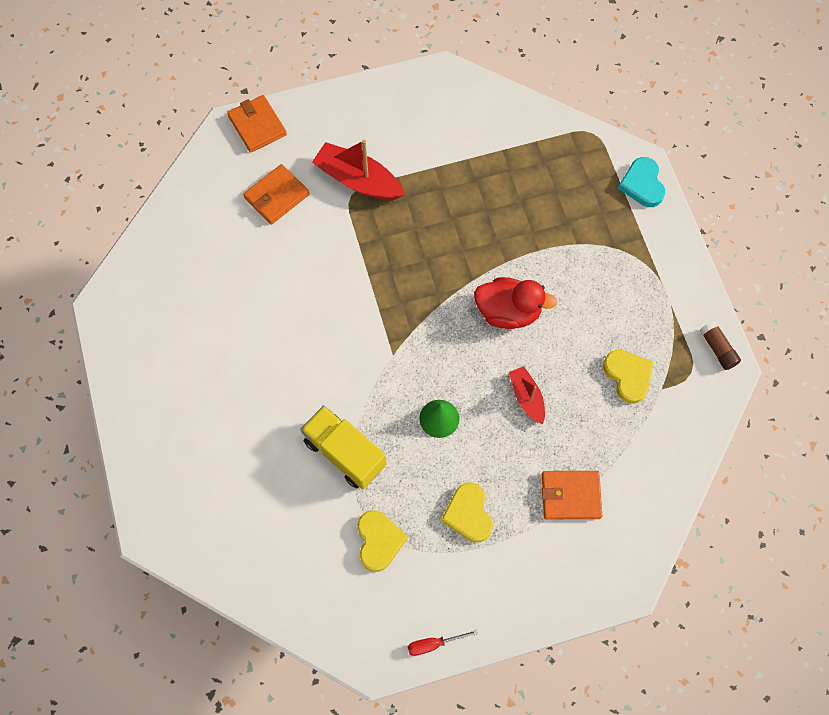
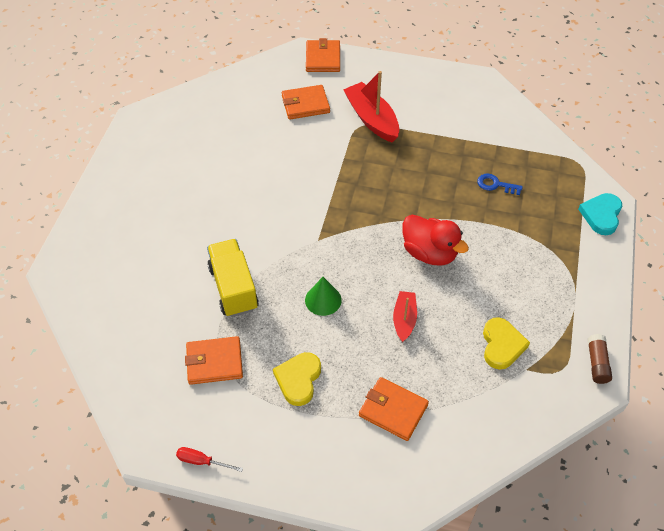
camera: 30 degrees right, 15 degrees down
(379, 541) = (214, 362): yellow heart -> orange wallet
(526, 199) = (495, 185): none -> blue key

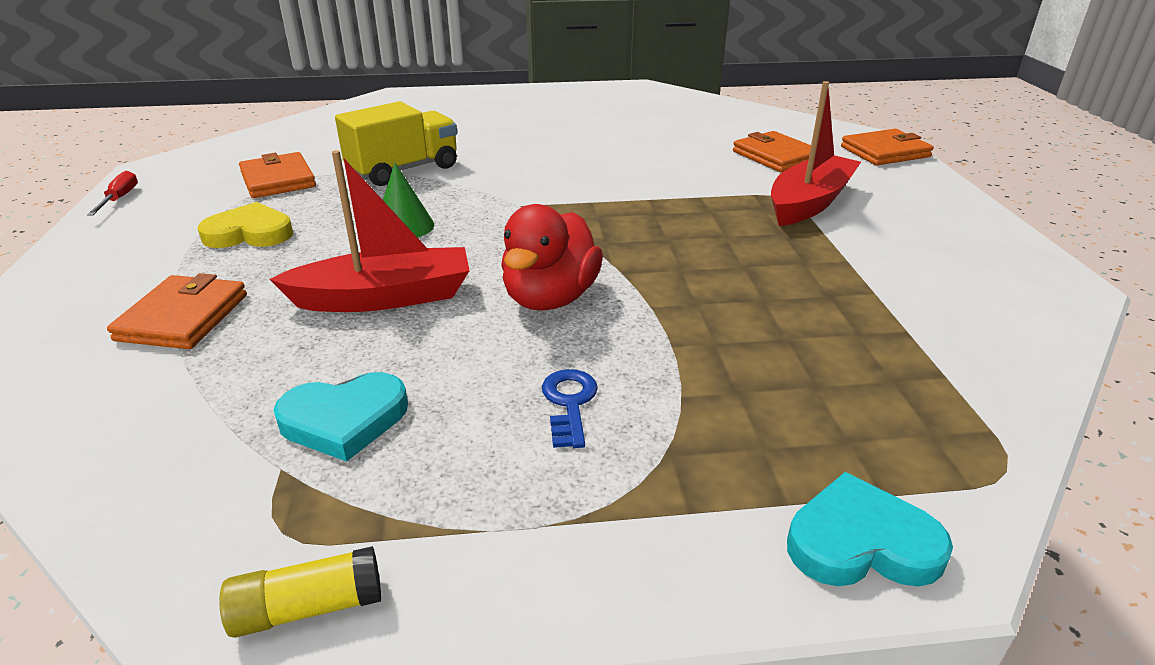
camera: 70 degrees right, 20 degrees down
(404, 319) = (384, 297): red boat -> red boat, size x1.70
(495, 185) = (790, 345): blue key -> blue key (569, 403)
(502, 345) = (344, 420): yellow heart -> turquoise heart
(597, 363) = (308, 608): brown glue stick -> yellow glue stick

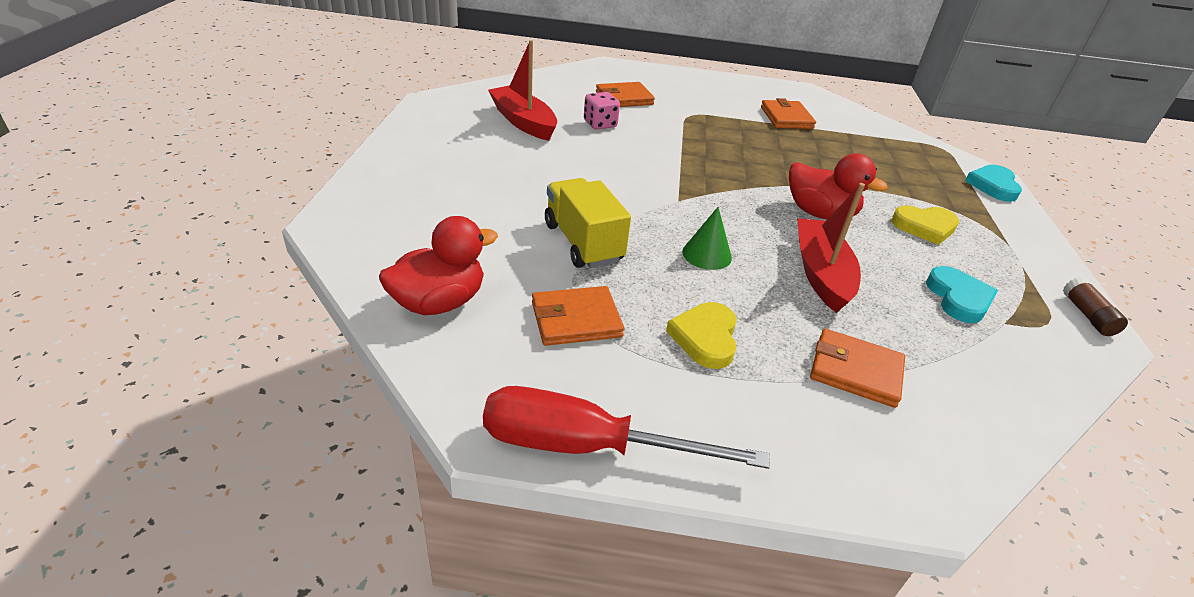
camera: 80 degrees left, 5 degrees up
(120, 198) = (586, 446): red screwdriver -> red screwdriver, size x2.39
(298, 136) = (439, 302): none -> red duck
(308, 608) = (1087, 315): yellow glue stick -> brown glue stick
(569, 403) = (924, 227): blue key -> yellow heart
(678, 152) = (600, 124): none -> pink dice
(809, 203) = (701, 110): red boat -> red boat (523, 122)
(885, 152) = (631, 69): orange wallet -> orange wallet (786, 118)

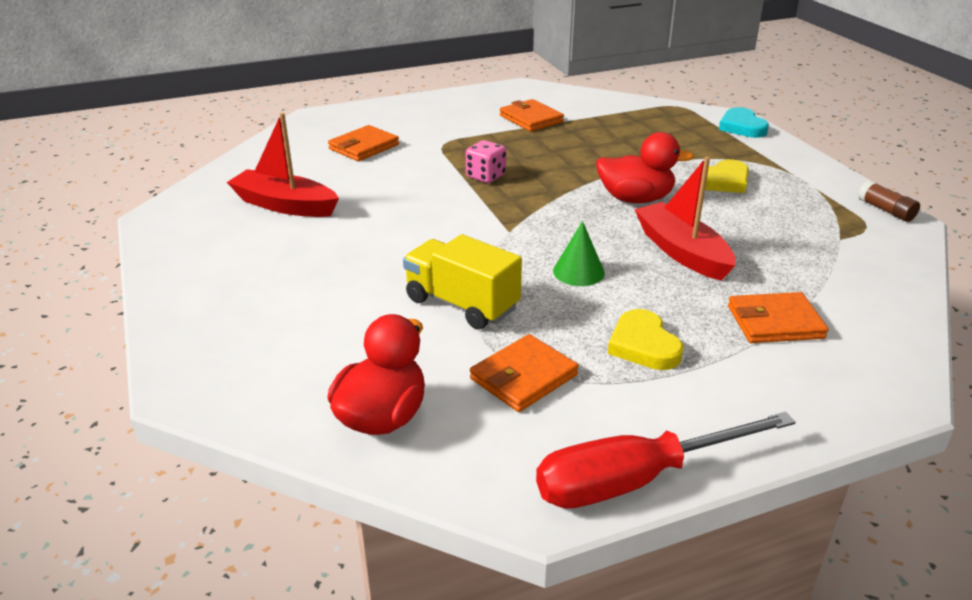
camera: 25 degrees left, 5 degrees down
(600, 124) = (365, 181): pink dice -> pink dice (486, 176)
(958, 298) = (795, 232): turquoise heart -> none

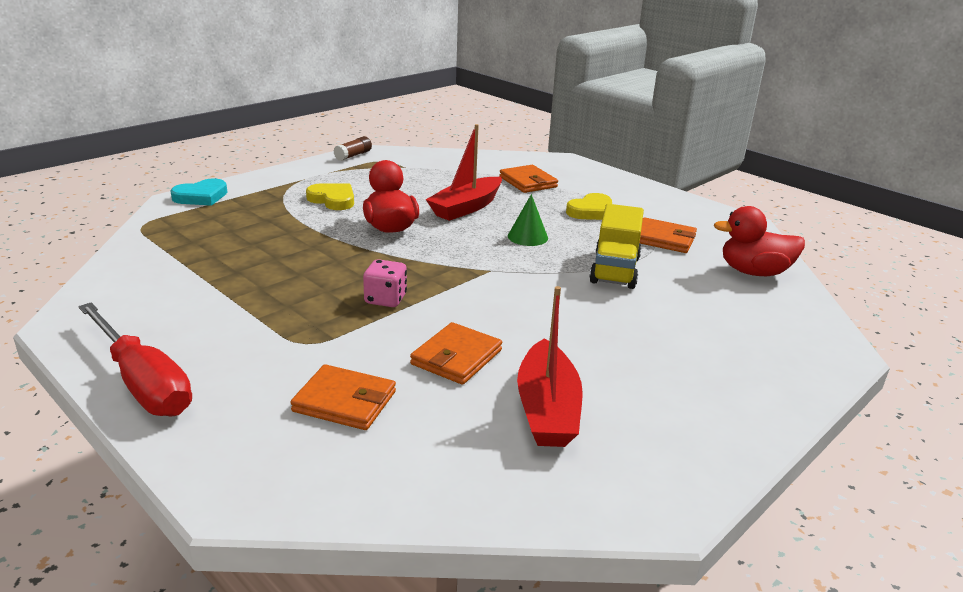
camera: 115 degrees left, 5 degrees down
(531, 119) = (202, 299): orange wallet -> orange wallet (456, 357)
(635, 480) = (700, 206): red screwdriver -> red screwdriver (143, 382)

